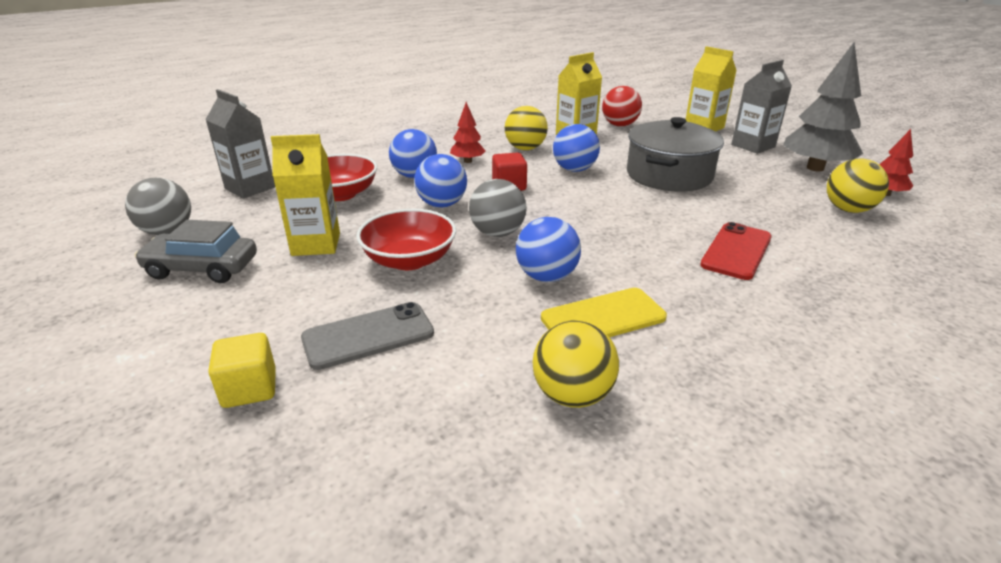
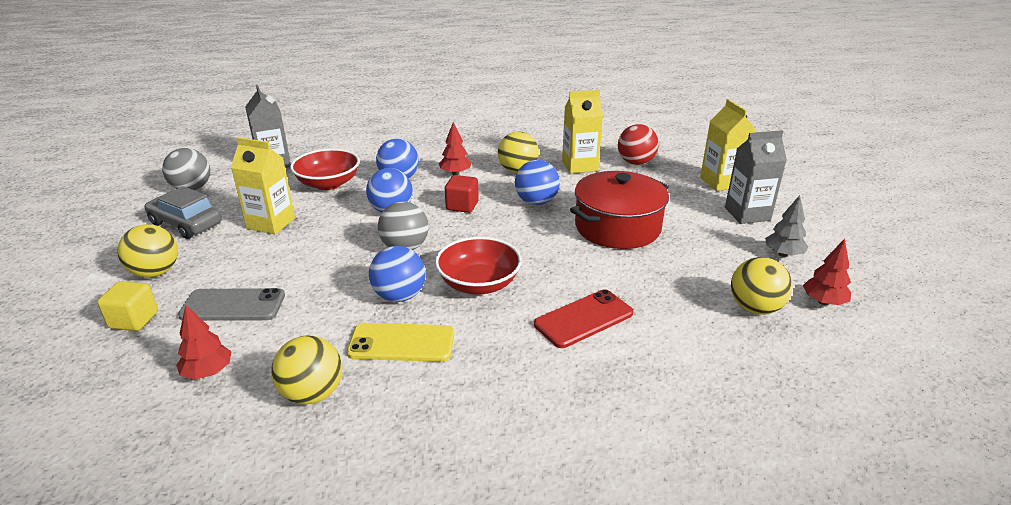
camera: 25 degrees right, 0 degrees up
(219, 329) = (155, 272): none -> yellow ball
(409, 260) = (318, 253): red bowl -> red bowl (479, 283)
(422, 414) = (208, 372): none -> red tree
(669, 175) = (617, 227): grey pot -> red pot
(815, 168) = (783, 254): grey tree -> grey tree, size x0.51

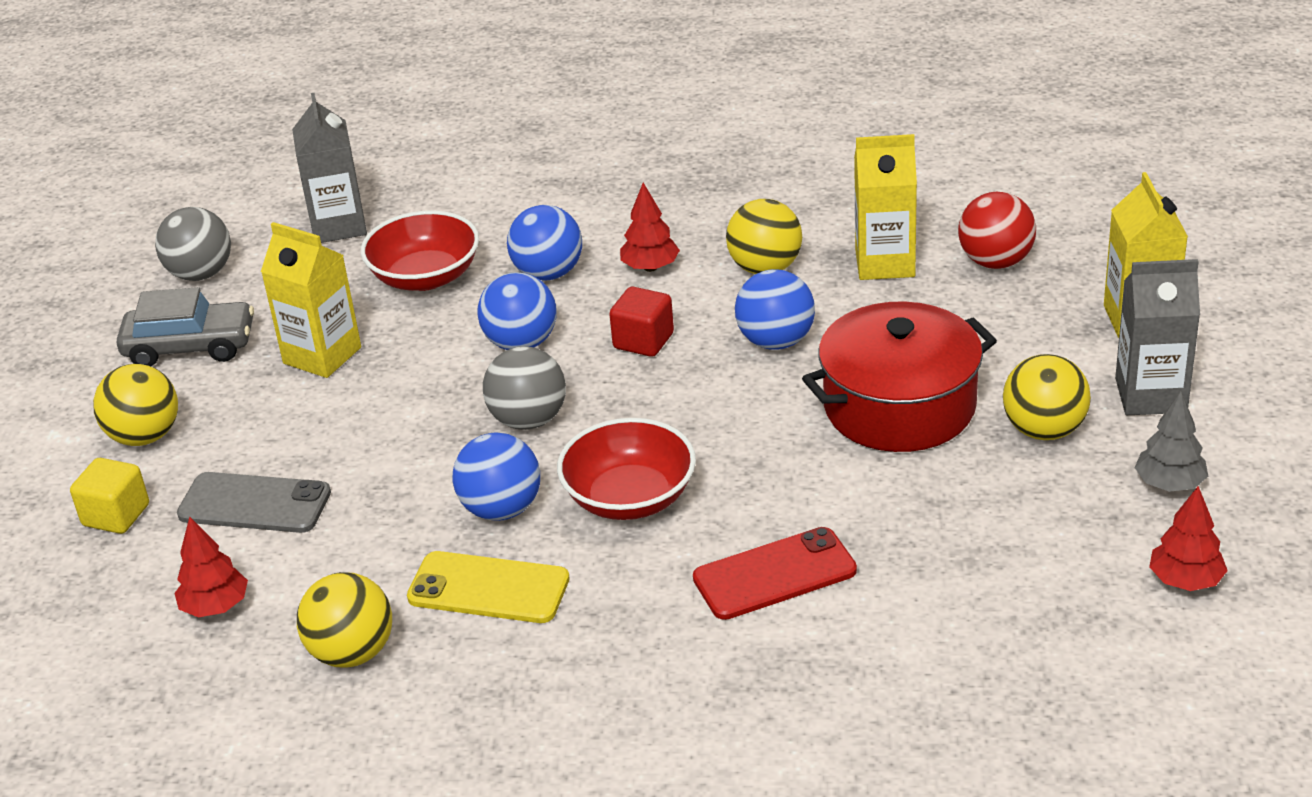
camera: 15 degrees right, 5 degrees up
(186, 224) = (190, 347): grey car -> grey car turned 135 degrees clockwise
(755, 308) = (1061, 581): yellow ball -> yellow ball (1044, 430)

